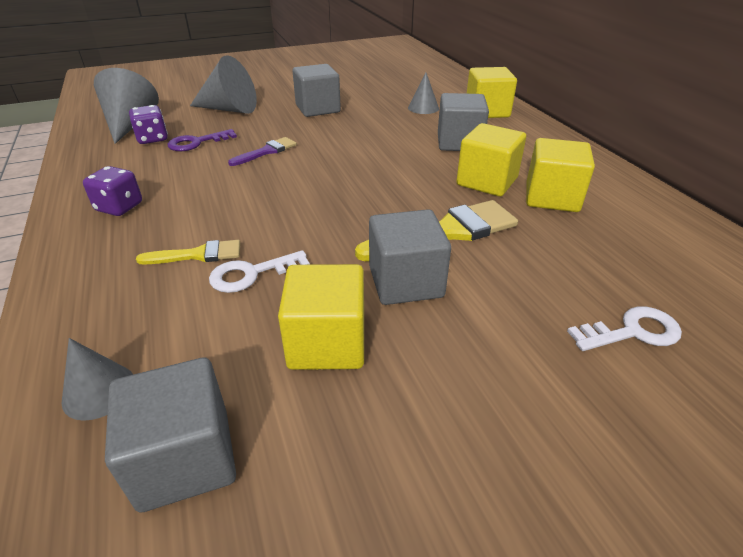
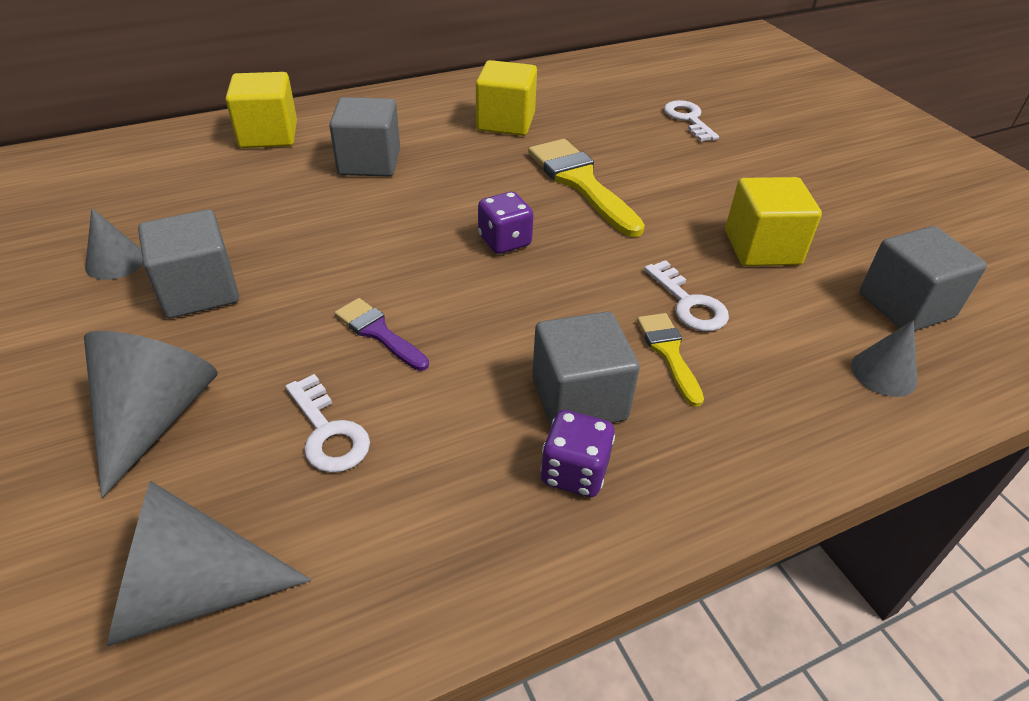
camera: 95 degrees left, 5 degrees up
(152, 139) = (295, 513): purple dice -> purple dice (504, 241)
(196, 143) = (328, 432): purple key -> white key
(405, 282) = (667, 208): grey cube -> grey cube (579, 399)
(423, 108) = (236, 183): grey cone -> grey cone (115, 262)
(487, 181) = (474, 153): yellow cube -> none

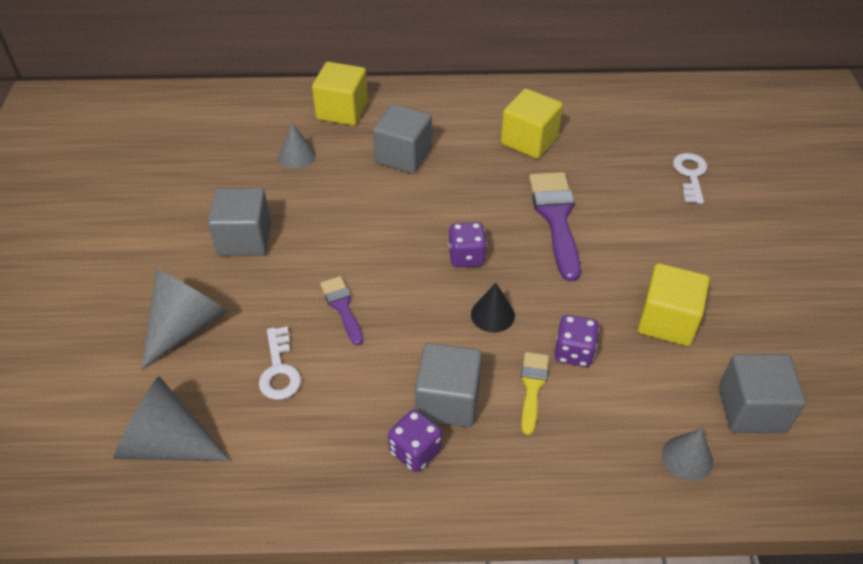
camera: 25 degrees right, 5 degrees up
(115, 262) = (202, 200): grey cone -> grey cone (297, 156)
(572, 291) = (492, 314): none -> black cone
(580, 183) = (556, 218): yellow brush -> purple brush
(689, 303) = (574, 352): white key -> purple dice

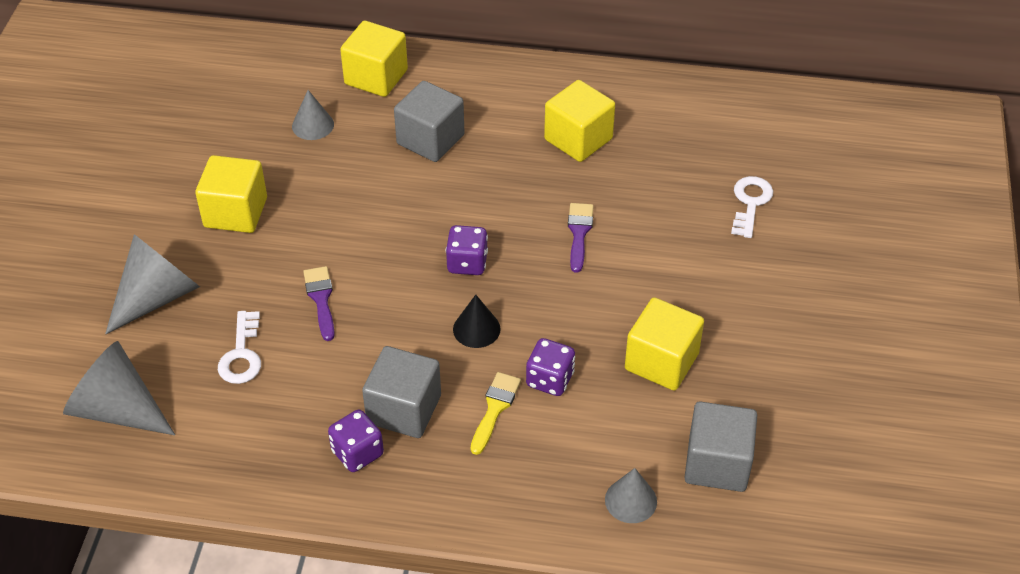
camera: 10 degrees right, 0 degrees up
(244, 239) = (235, 212): grey cube -> yellow cube
(556, 218) = (579, 233): purple brush -> purple brush, size x0.56

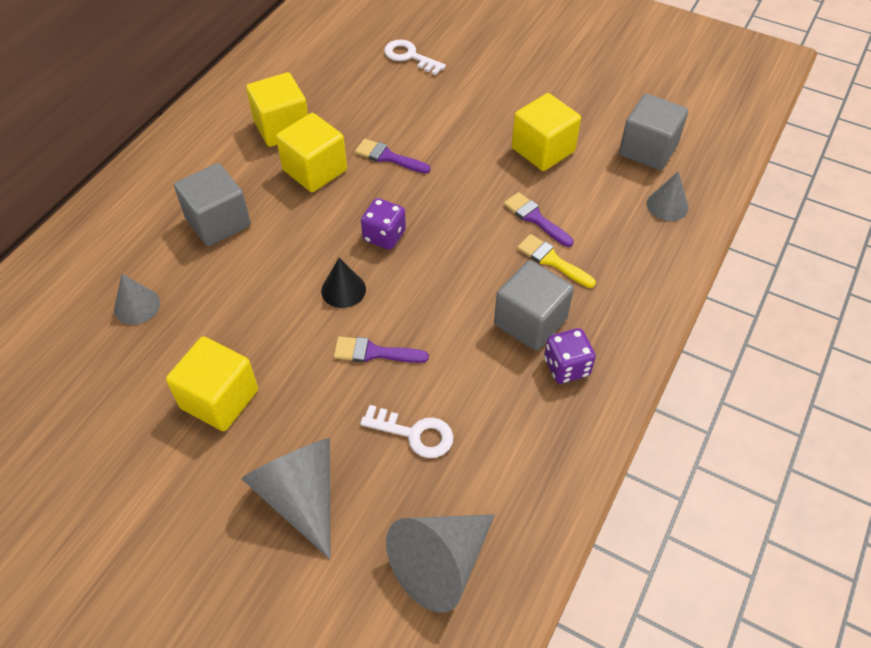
camera: 70 degrees left, 5 degrees up
(376, 77) = (105, 240): yellow cube -> yellow cube (315, 170)
(476, 329) = (461, 249): black cone -> black cone (343, 290)
(550, 379) = (535, 218): purple dice -> purple brush

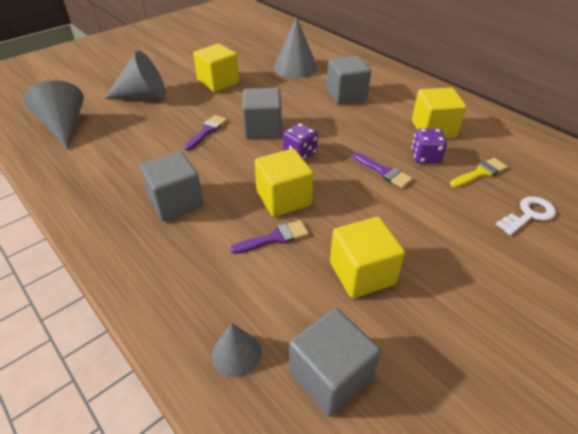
camera: 110 degrees right, 10 degrees down
(137, 306) = (295, 67): grey cone -> grey cone, size x1.76
(315, 170) = (381, 136): yellow cube -> yellow cube (283, 199)
(343, 290) = (263, 129): black cone -> grey cube
(388, 157) = (384, 172): purple brush -> purple brush turned 90 degrees clockwise
(415, 434) = (141, 134): white key -> none
(552, 260) = (223, 233): yellow brush -> yellow brush (480, 173)
(566, 367) = (125, 208): purple dice -> purple dice (425, 157)

